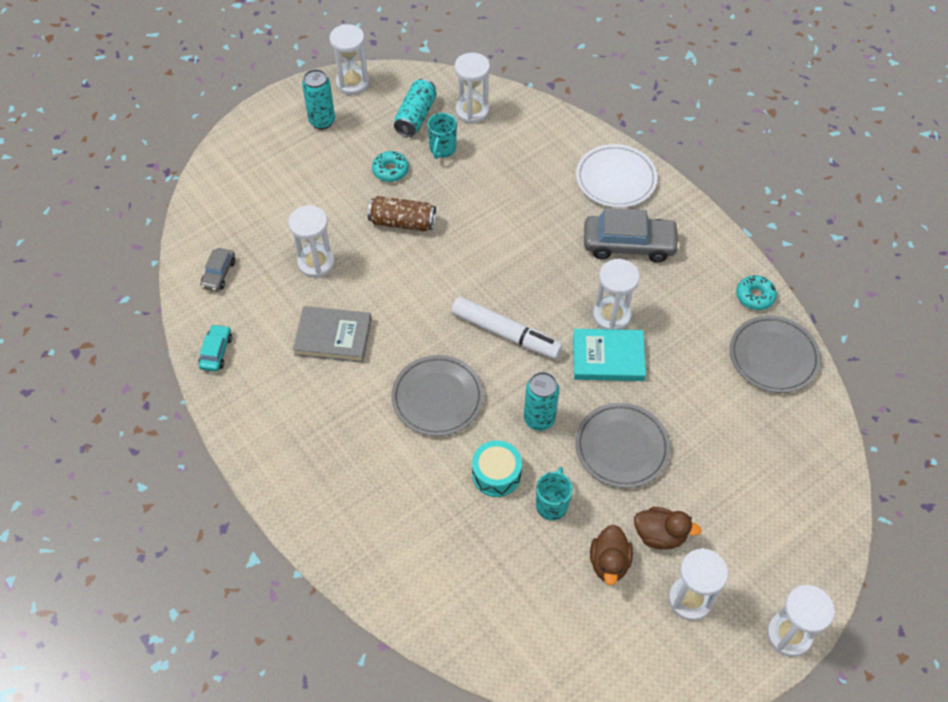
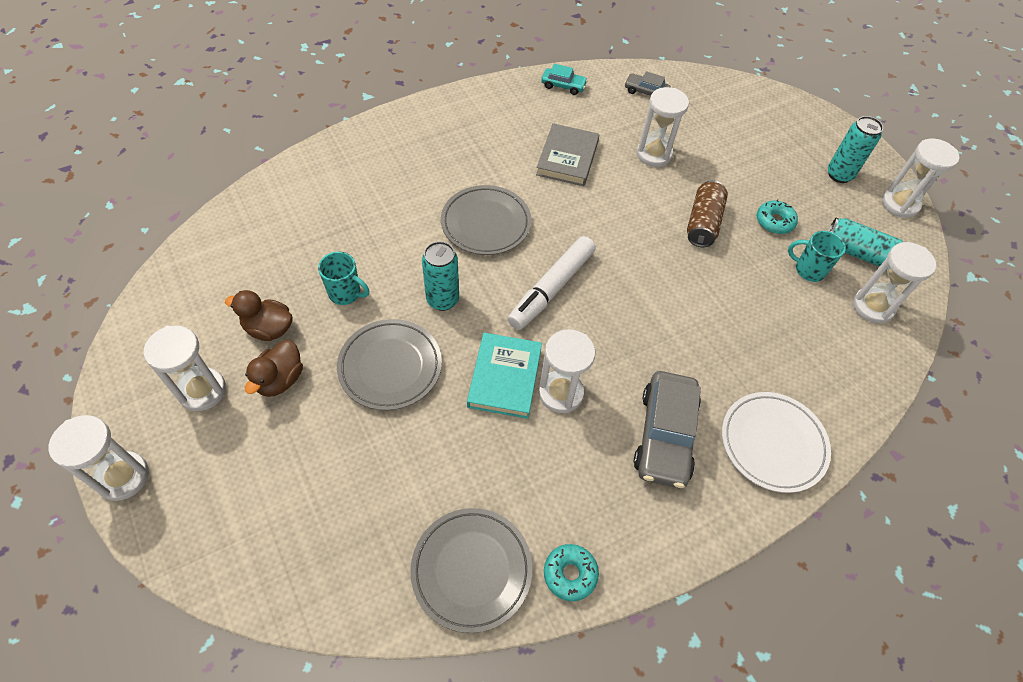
camera: 95 degrees right, 0 degrees up
(496, 474) = (392, 255): turquoise drum -> none

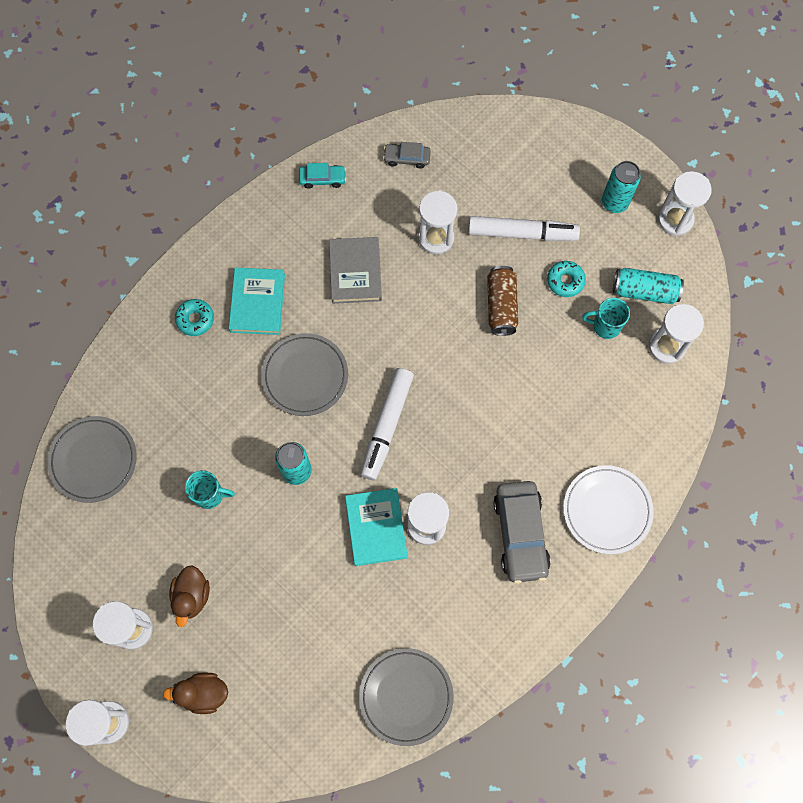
camera: 15 degrees left, 15 degrees up
(269, 328) = (160, 553): brown duck -> brown duck (203, 693)
(390, 367) = (278, 551): grey plate -> grey plate (93, 460)
(465, 155) = (257, 303): none -> turquoise book
(570, 574) = (479, 673): turquoise donut -> turquoise donut (195, 319)
(740, 173) = (522, 233): none -> white marker

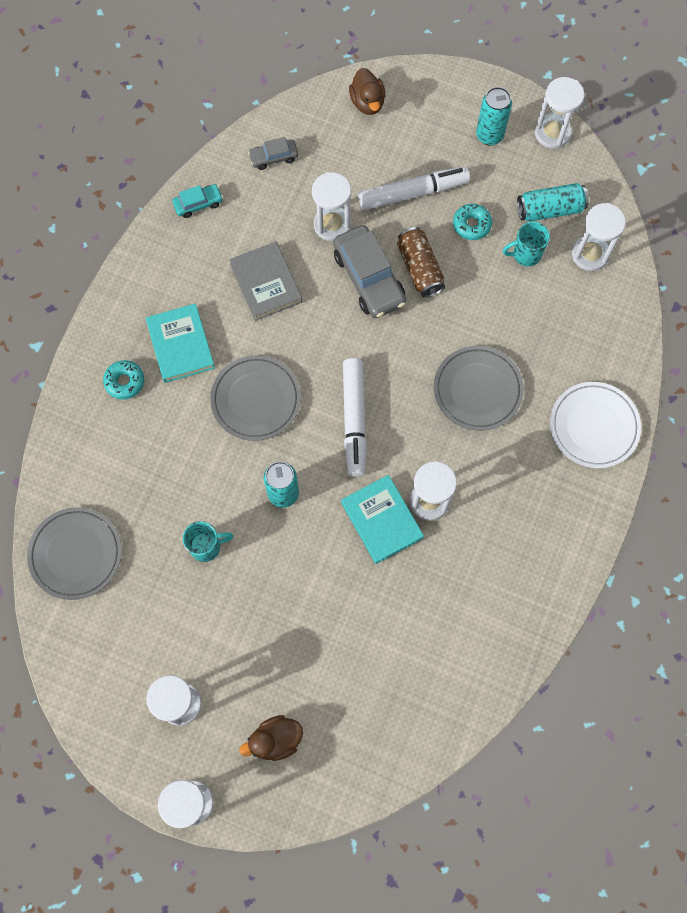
camera: 20 degrees left, 0 degrees up
(192, 596) = (227, 650): brown duck -> brown duck (367, 102)
(406, 696) = (473, 669): grey plate -> grey plate (477, 390)
(520, 534) = (521, 477): grey car -> grey car (369, 278)

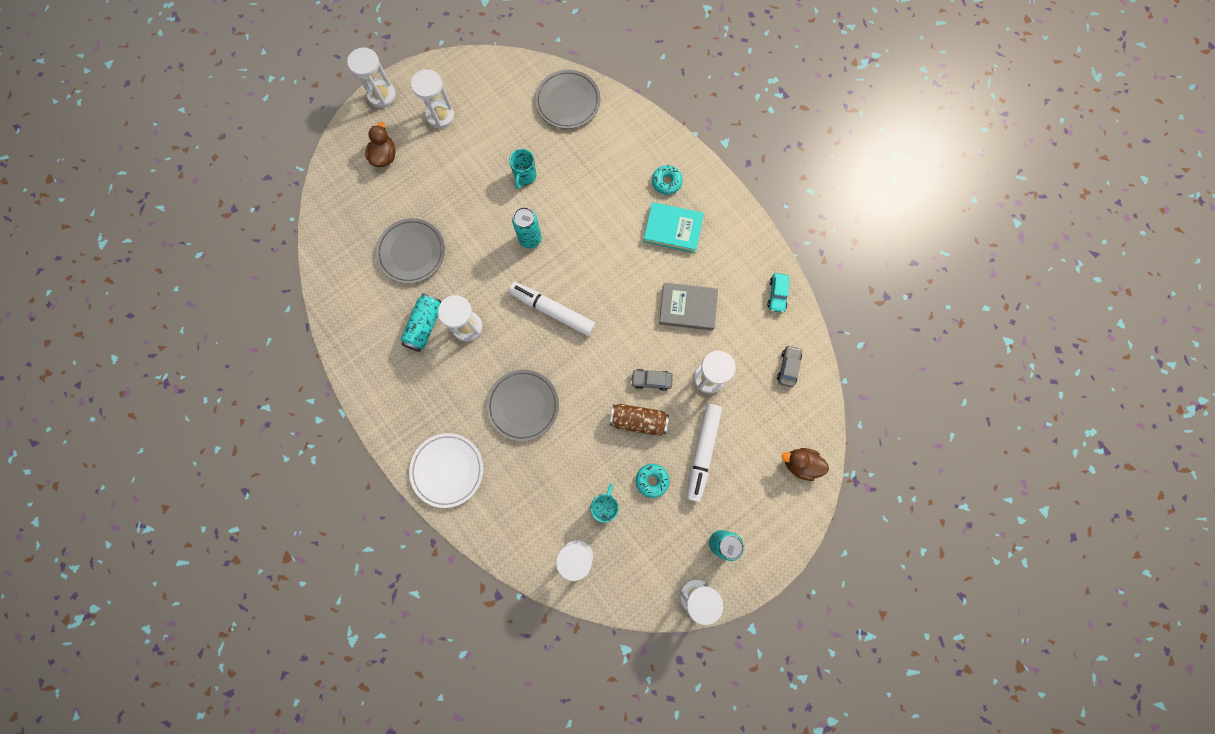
camera: 120 degrees right, 5 degrees up
(256, 399) = (605, 256): grey plate -> grey plate (411, 252)
(369, 278) = (651, 380): grey car -> grey car, size x0.52
(381, 520) = (474, 289): turquoise book -> none
(549, 209) = (631, 549): turquoise can -> turquoise can (424, 325)

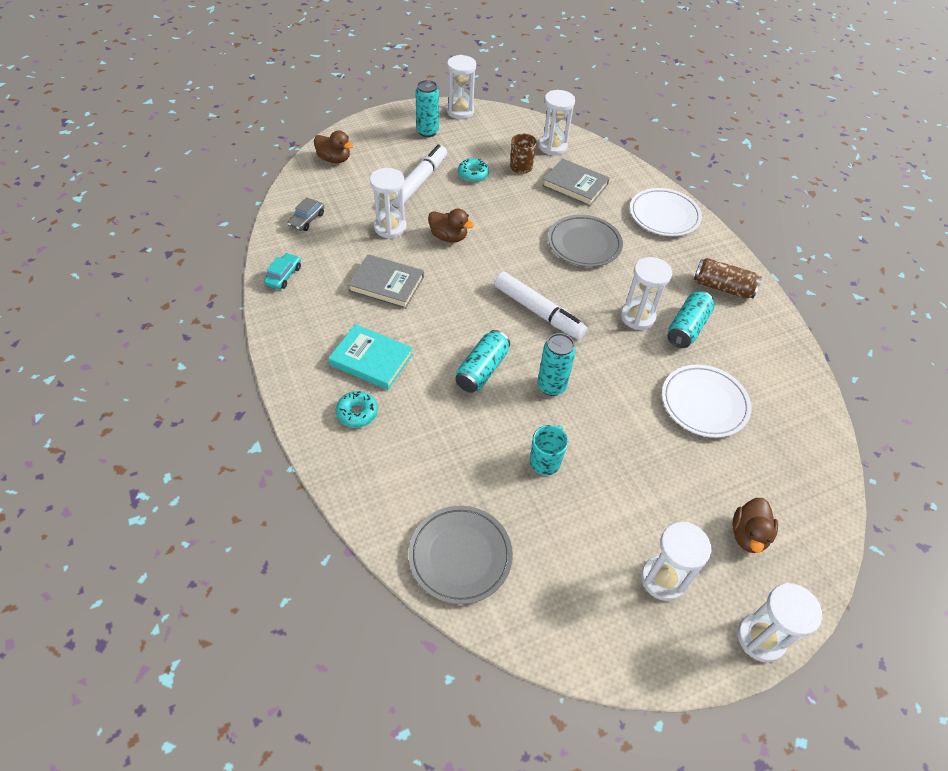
camera: 170 degrees left, 25 degrees down
(411, 252) = (704, 403): grey plate -> white plate
(543, 493) = (575, 185): none -> grey book
(586, 241) = (482, 370): none -> turquoise can
(605, 506) = (520, 168): turquoise mug -> brown mug
(638, 421) = (472, 212): brown can -> brown can (722, 287)
(651, 380) = (449, 237): grey car -> brown duck

